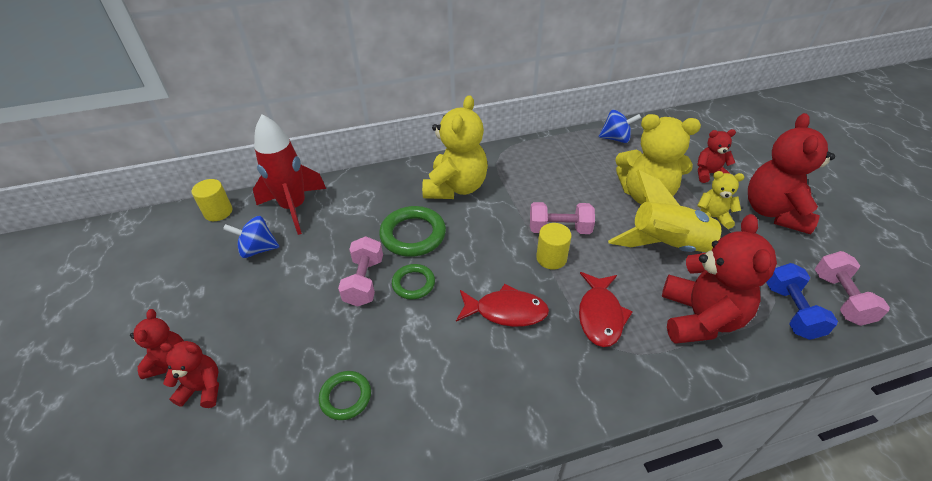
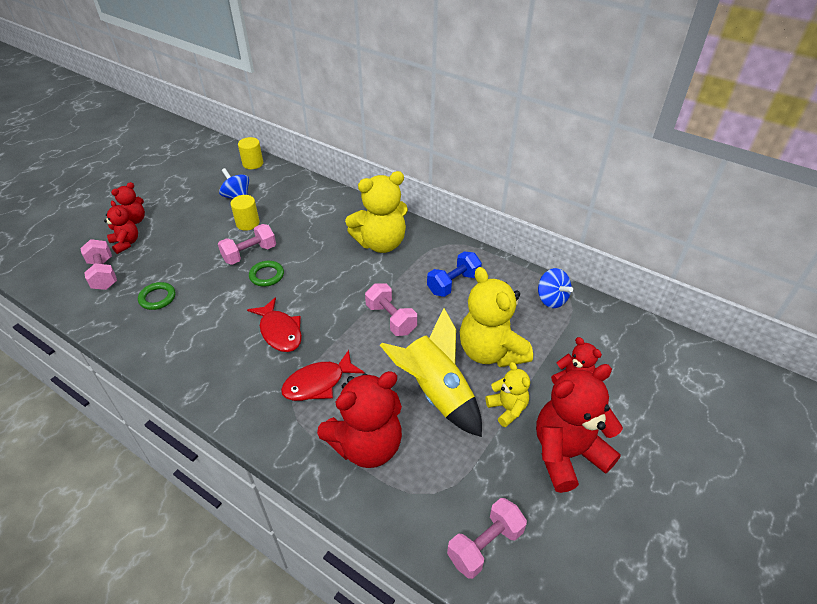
camera: 50 degrees right, 0 degrees up
(234, 439) = (103, 274): none -> pink dumbbell
(294, 208) = (285, 188): red rocket -> none
(413, 235) = (311, 250): green ring -> none
(551, 258) = (354, 329): yellow cylinder -> yellow cylinder (247, 223)
(791, 311) = (431, 509): blue dumbbell -> blue dumbbell (453, 284)

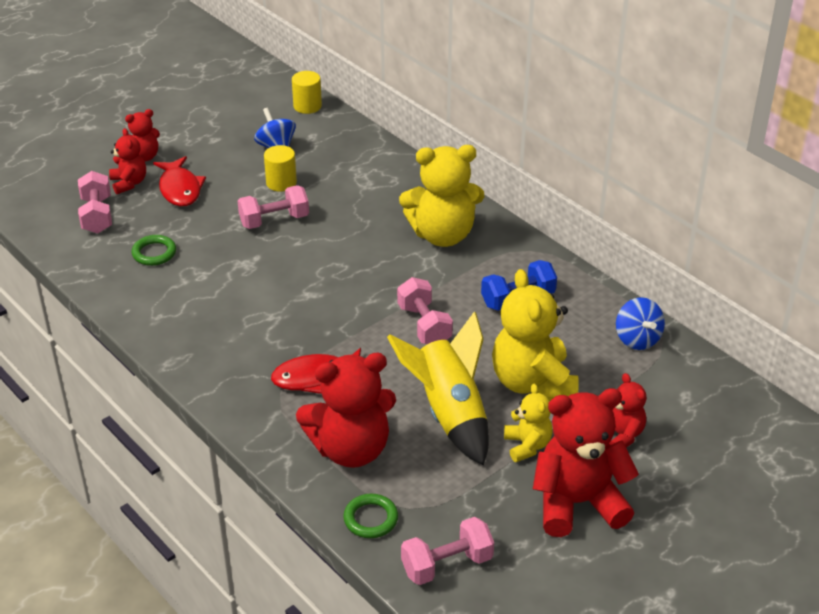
camera: 15 degrees right, 5 degrees down
(267, 275) = (288, 250): green ring -> green ring (371, 519)
(280, 331) = (287, 315): red fish -> red fish (180, 189)

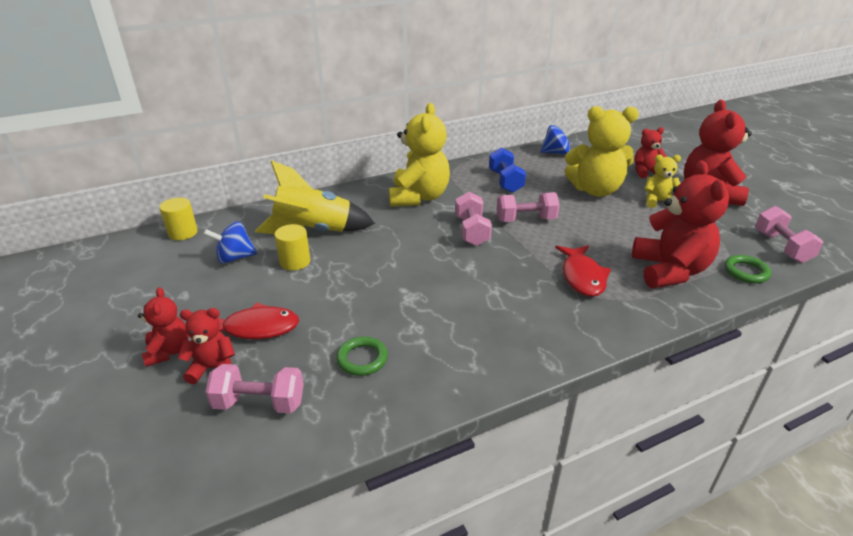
camera: 75 degrees left, 5 degrees down
(274, 220) = (352, 272): pink dumbbell -> pink dumbbell (471, 231)
(449, 414) = (627, 224): yellow rocket -> yellow rocket (314, 231)

